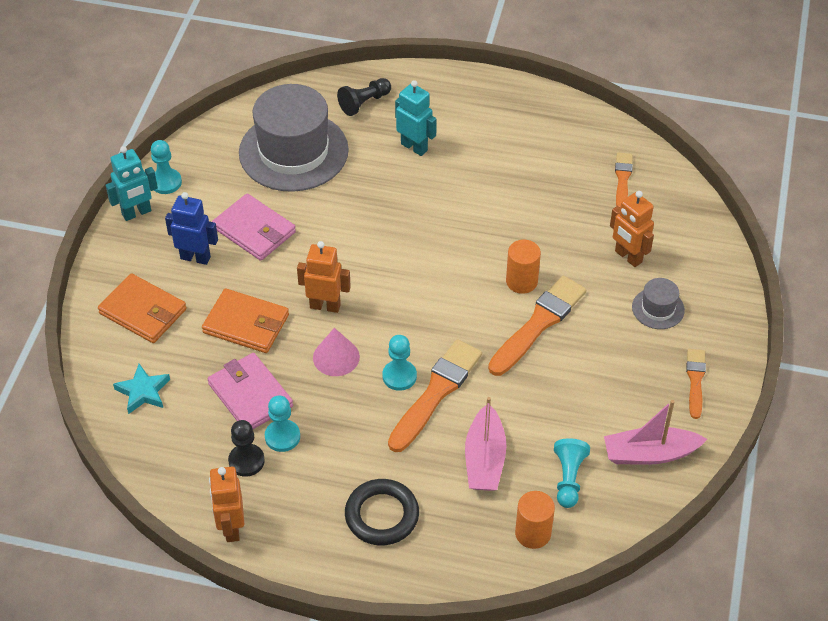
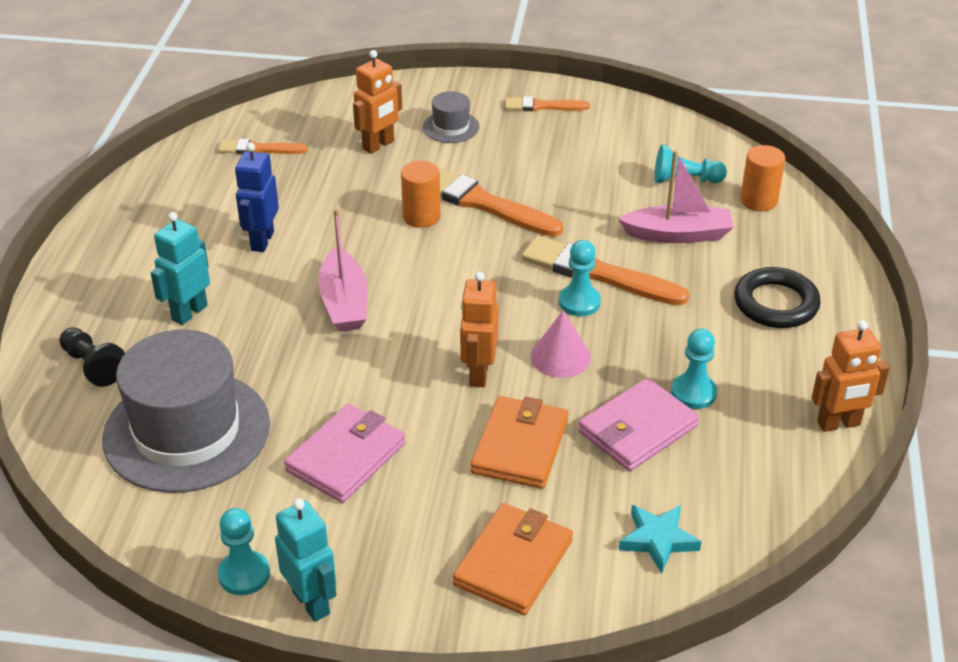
camera: 95 degrees left, 10 degrees down
(195, 257) = (403, 516): blue robot -> blue robot (262, 241)
(246, 461) = (739, 421): black pawn -> none
(649, 454) = (639, 132): pink boat -> pink boat (344, 302)

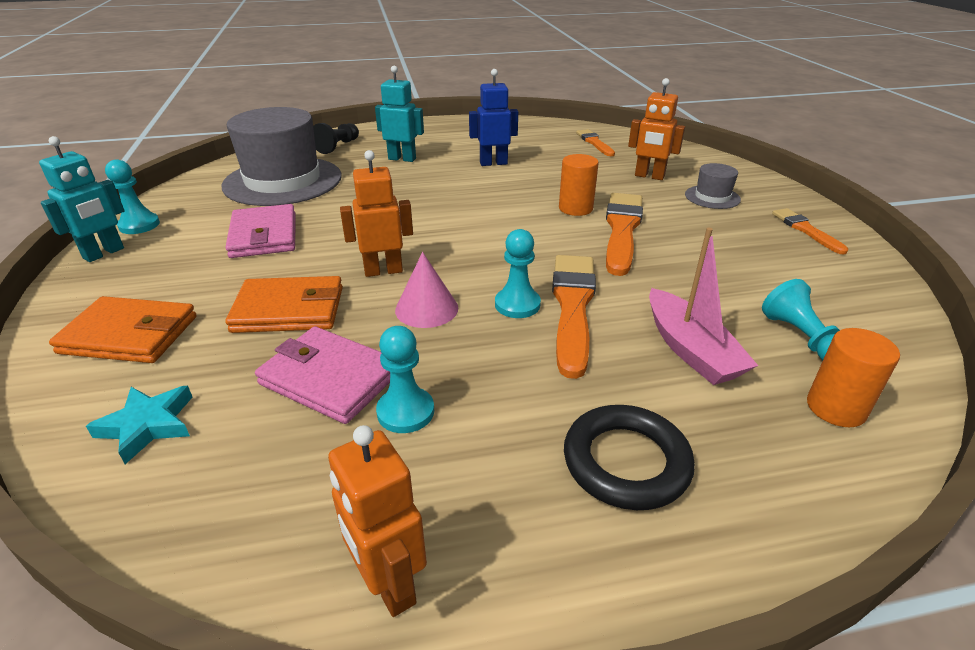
camera: 70 degrees right, 5 degrees down
(344, 302) = (444, 201): pink boat -> none
(346, 457) = (264, 235): pink wallet -> pink wallet turned 60 degrees clockwise

